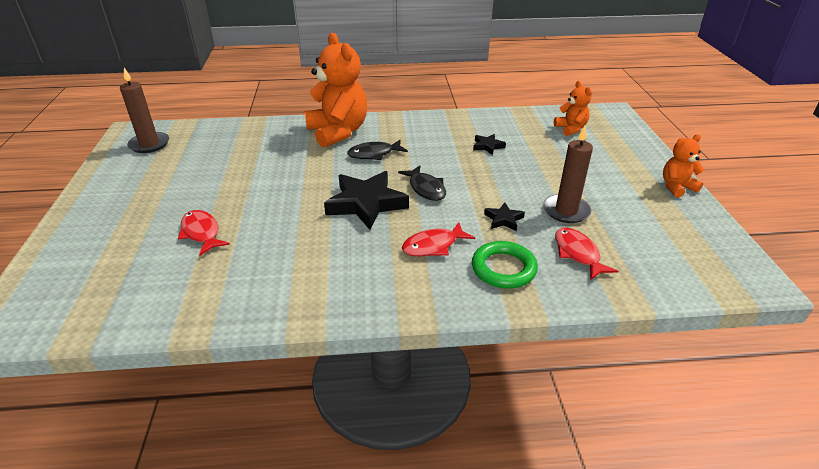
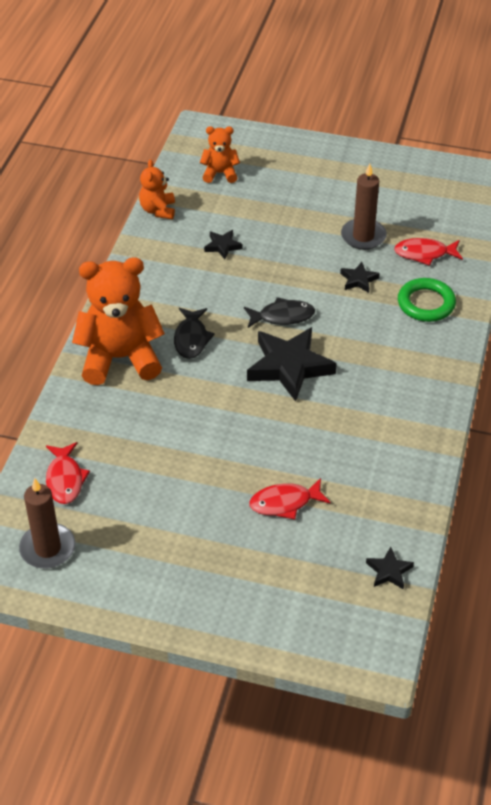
camera: 70 degrees left, 10 degrees up
(116, 313) = (389, 571): none -> black star
(433, 246) = (378, 337): red fish -> red fish (65, 479)
(676, 187) = (359, 155): orange teddy bear -> orange teddy bear (158, 210)

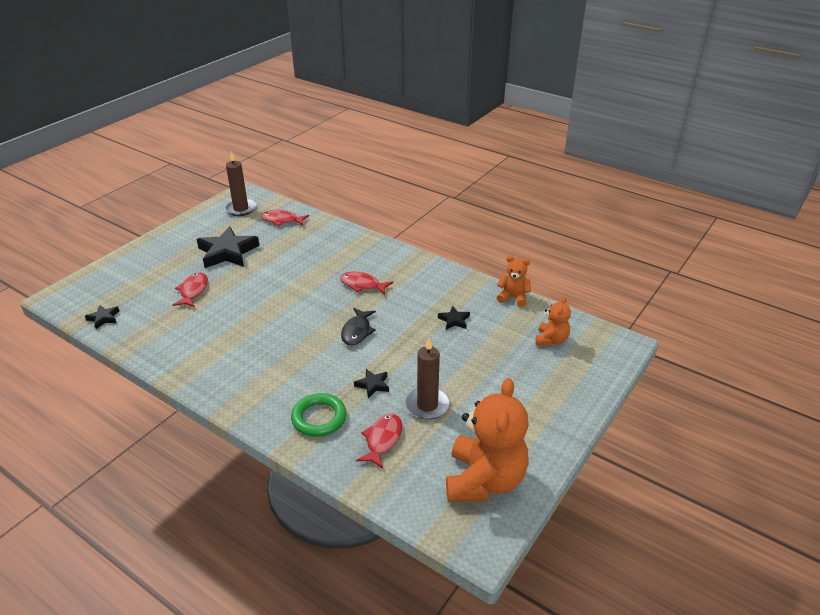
camera: 110 degrees right, 10 degrees down
(120, 358) = (364, 254): orange teddy bear -> orange teddy bear (484, 480)
(191, 338) = (362, 285): black fish -> red fish
(289, 367) = (304, 322): black star -> black star (227, 252)

